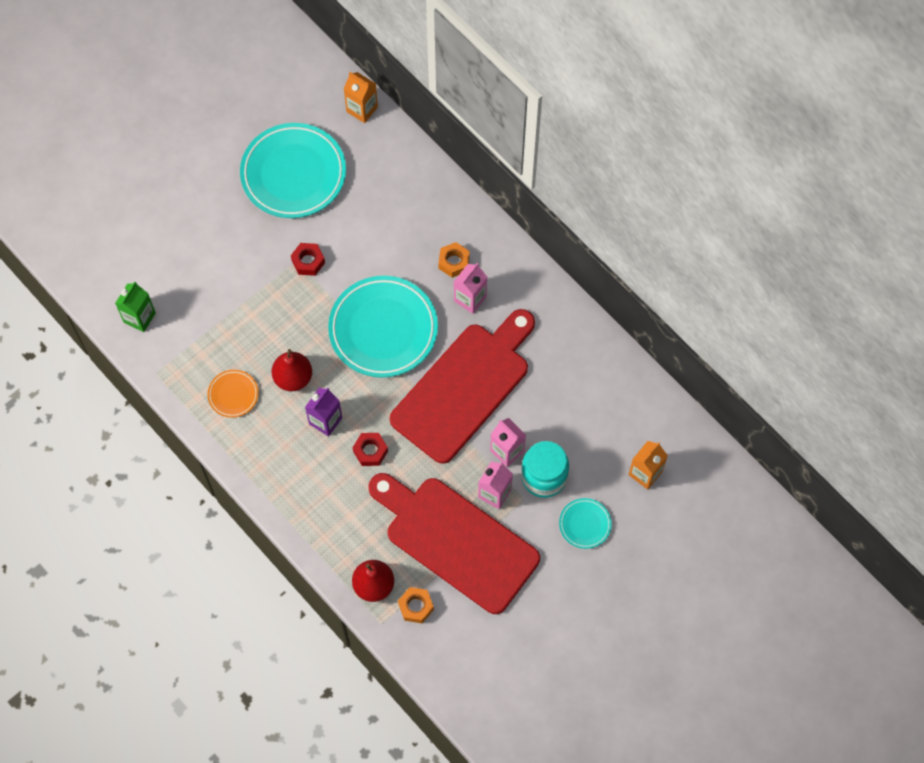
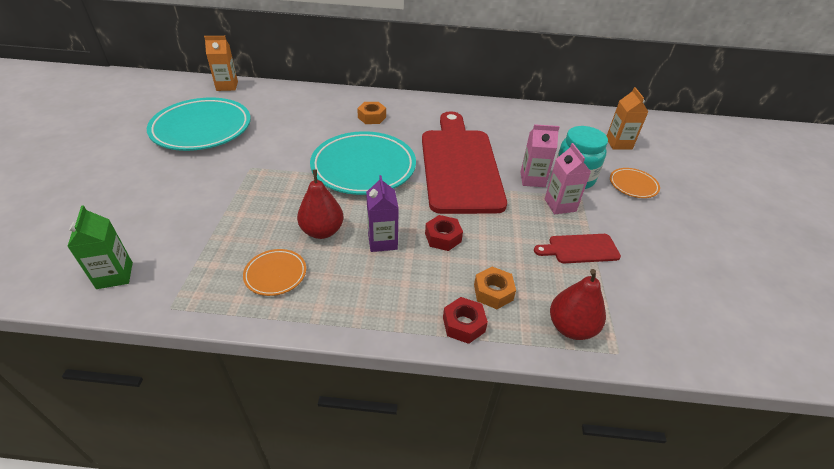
camera: 45 degrees left, 25 degrees down
(308, 261) = (261, 163): red nut -> red nut (463, 324)
(416, 606) = (622, 316): orange nut -> orange nut (493, 292)
(456, 541) = (580, 249): red cutting board -> red cutting board, size x0.42
(470, 299) = (404, 126): pink carton -> none
(585, 524) = (633, 185): turquoise plate -> orange plate

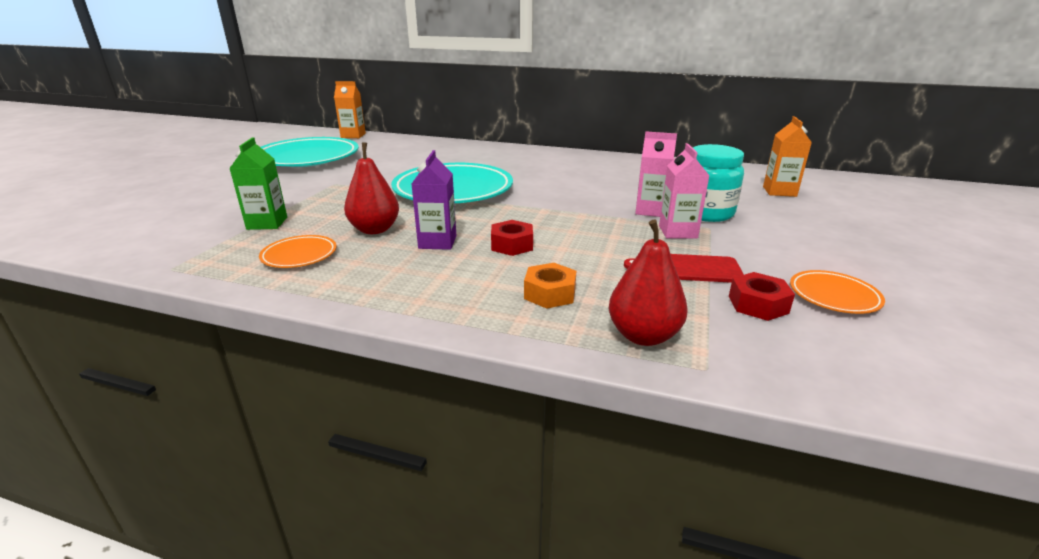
camera: 15 degrees right, 15 degrees down
(114, 275) = (139, 242): green carton -> green carton (267, 223)
(372, 117) = (485, 159): orange nut -> none
(460, 166) = (565, 195): red cutting board -> none
(463, 324) = (494, 317): red nut -> red nut (758, 304)
(633, 185) = (787, 223): orange plate -> orange plate (834, 296)

